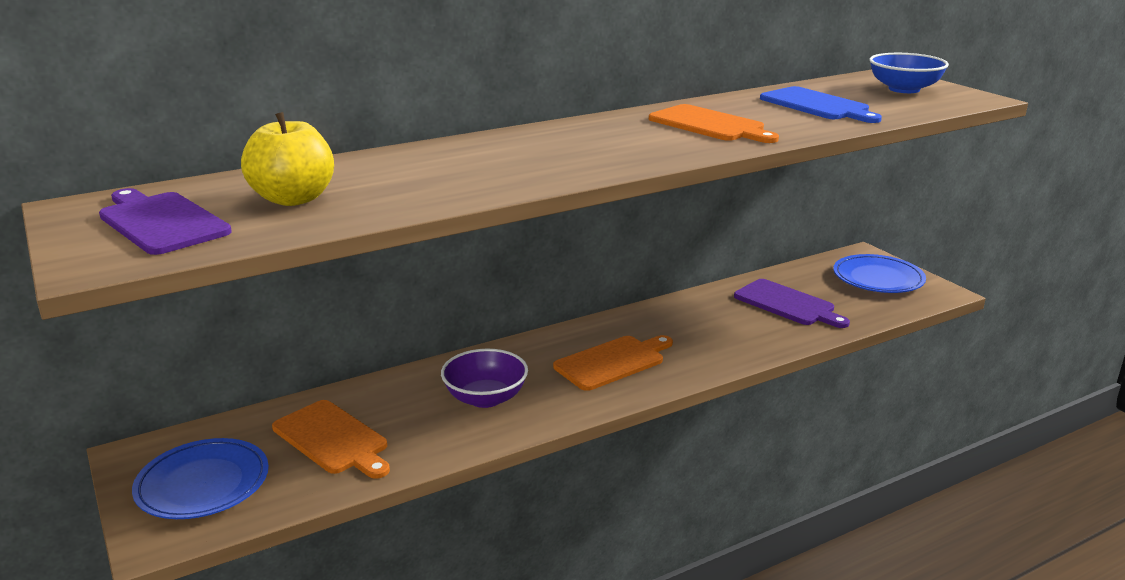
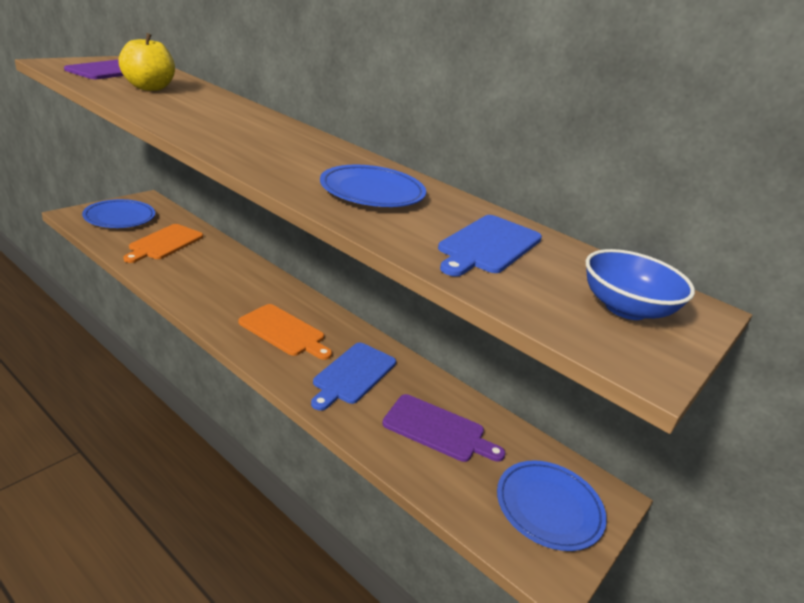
camera: 65 degrees right, 5 degrees up
(485, 398) = (219, 285): purple bowl -> none
(701, 332) = (353, 375): none -> blue cutting board
(710, 125) = (372, 192): orange cutting board -> blue plate
(787, 304) = (438, 429): purple cutting board -> purple cutting board turned 90 degrees counterclockwise

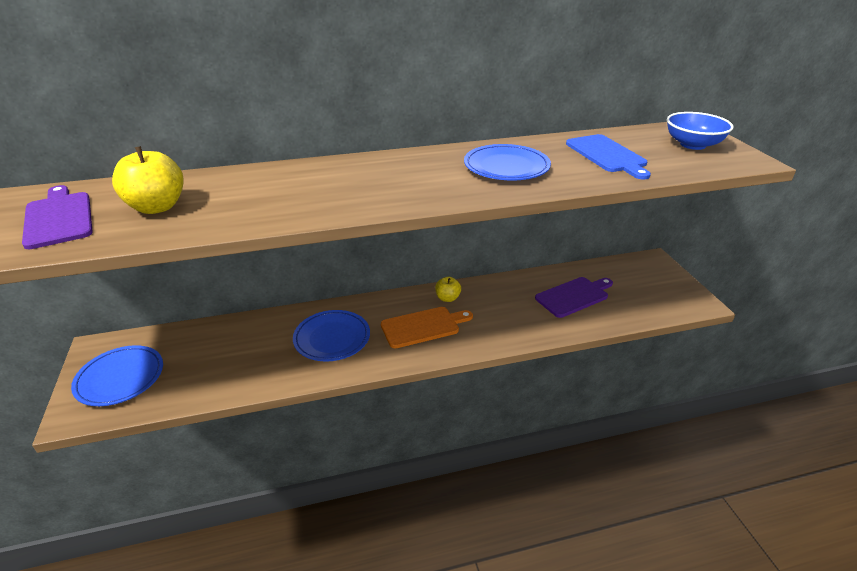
camera: 50 degrees left, 5 degrees up
(164, 243) = (213, 358): orange cutting board -> none
(344, 335) = (447, 298): none -> yellow apple
(353, 375) = (498, 311): blue cutting board -> none
(548, 508) = (655, 283): blue plate -> blue plate (332, 338)

